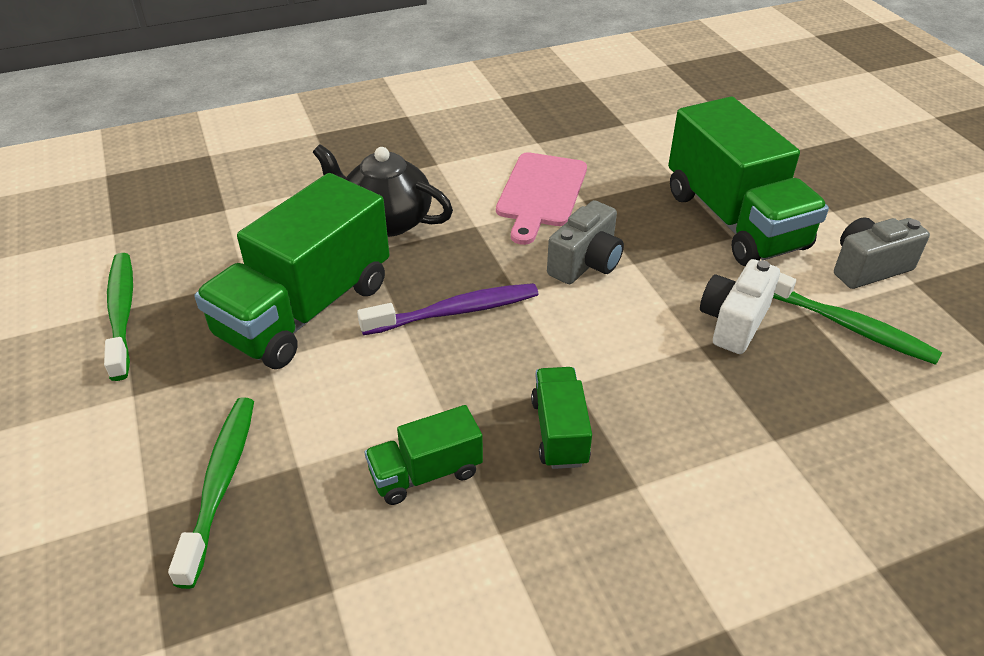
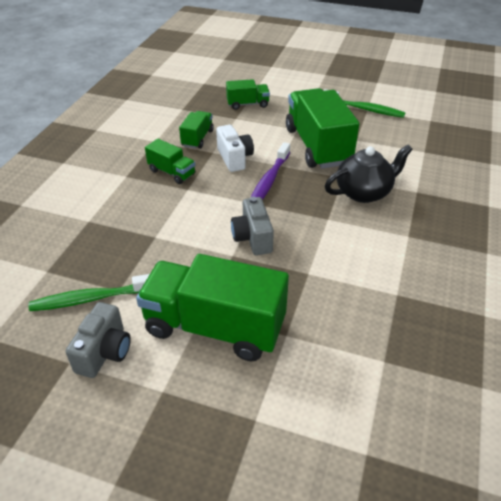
camera: 130 degrees right, 0 degrees up
(220, 484) = (247, 104): green toothbrush -> green truck
(541, 193) = (333, 259): pink cutting board -> none
(734, 322) = (151, 259): white camera -> white camera (234, 158)

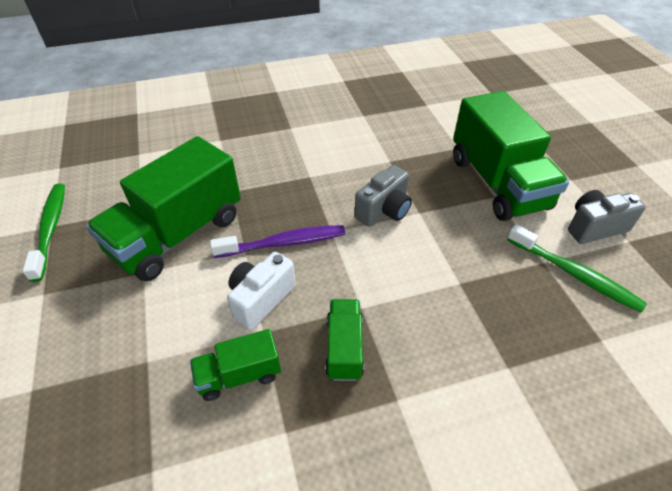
camera: 125 degrees left, 5 degrees up
(247, 104) = (88, 372): green truck -> none
(364, 192) = (247, 169): black teapot -> none

